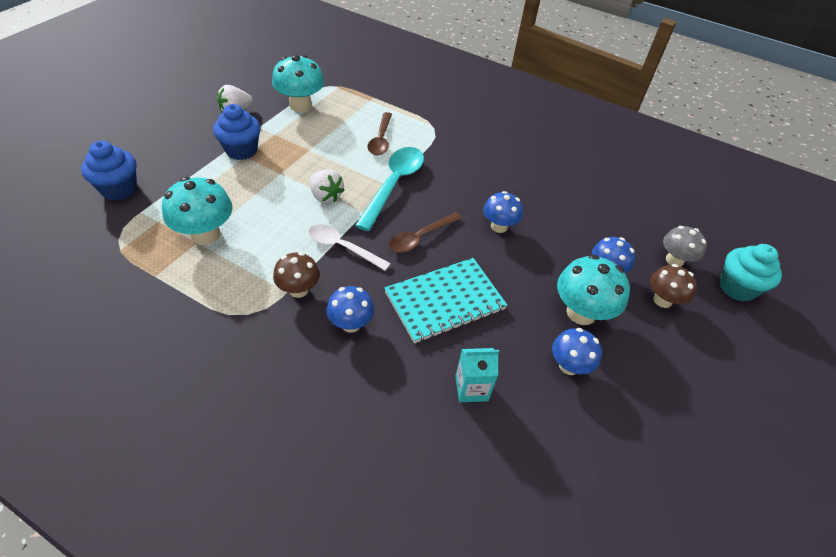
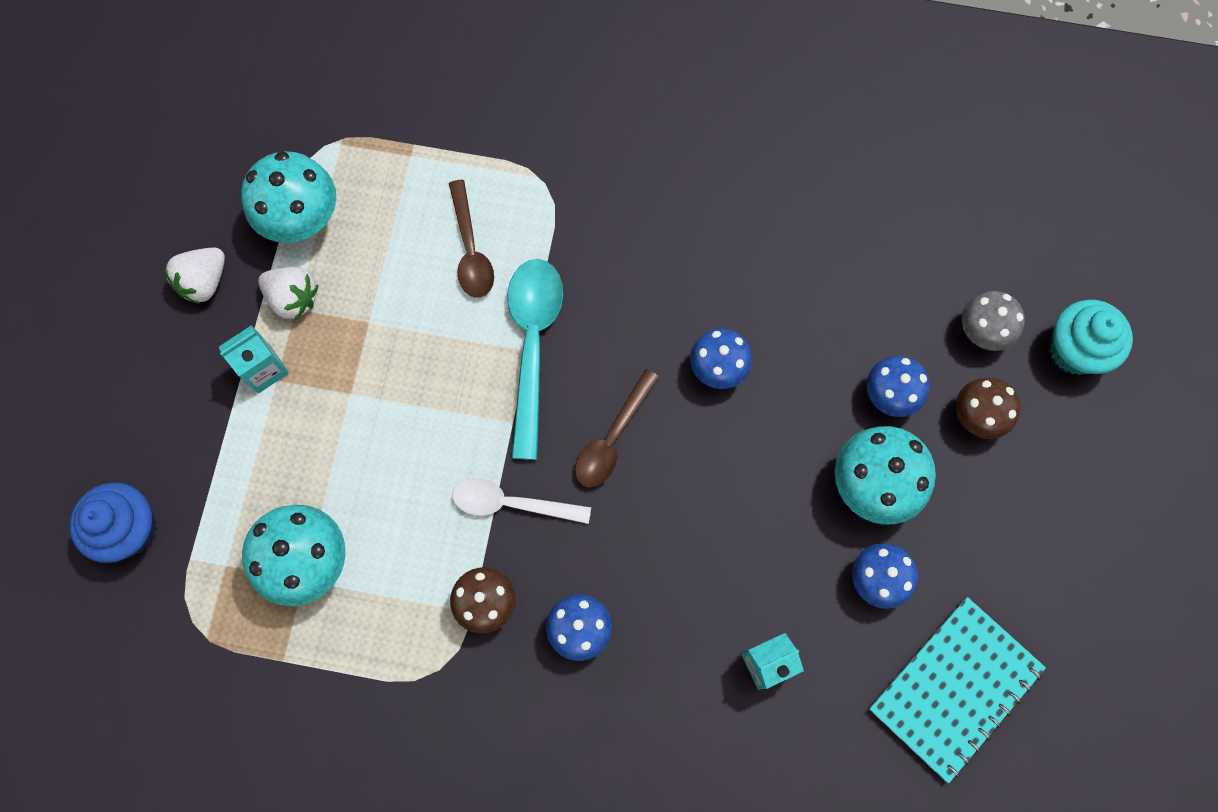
camera: 15 degrees left, 25 degrees up
(241, 150) = (264, 369): blue cupcake -> turquoise carton
(326, 196) = (442, 413): white strawberry -> white strawberry (293, 298)
(444, 301) = (687, 540): turquoise notebook -> turquoise notebook (954, 688)

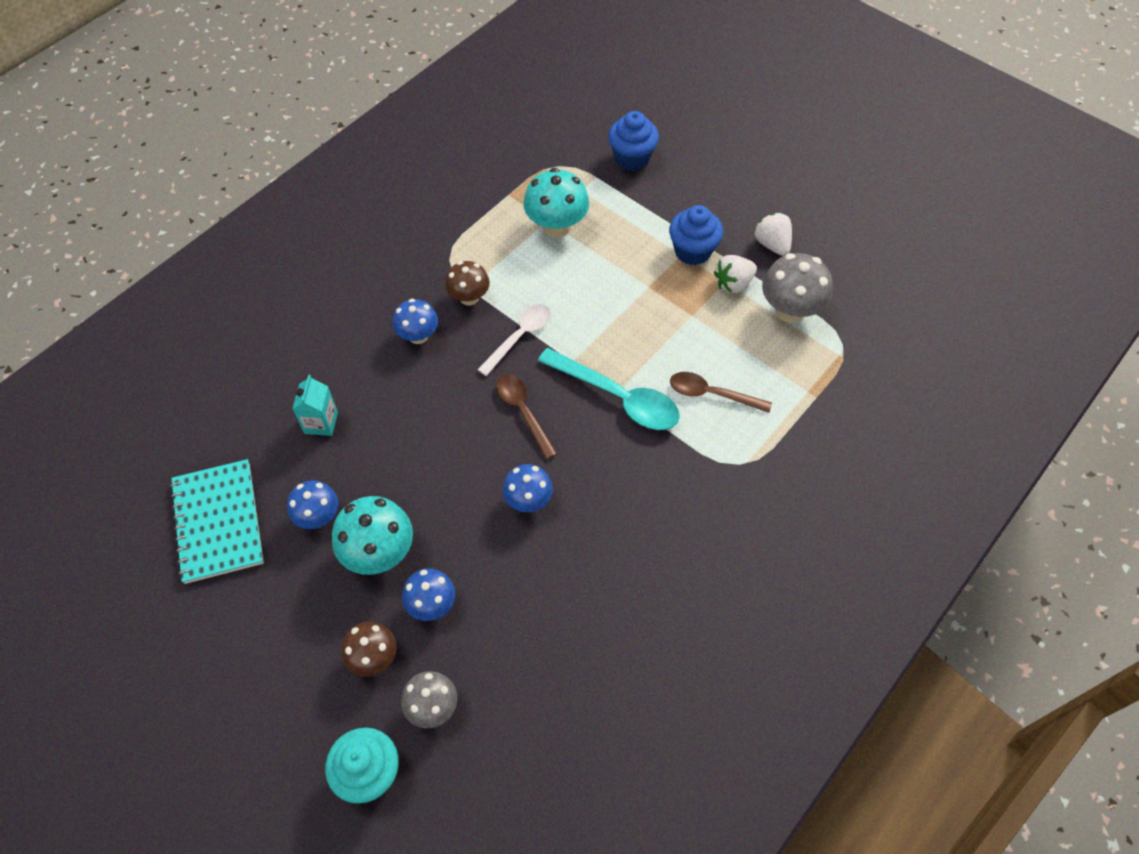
camera: 120 degrees right, 15 degrees down
(264, 369) = (692, 251): turquoise carton -> blue cupcake
(302, 219) = (790, 310): turquoise mushroom -> grey mushroom

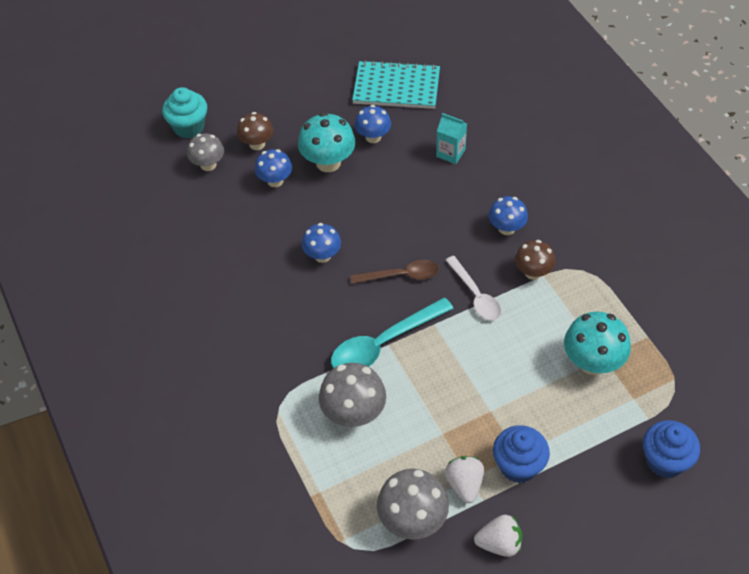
camera: 115 degrees right, 5 degrees down
(711, 394) = (353, 413): brown spoon -> grey mushroom

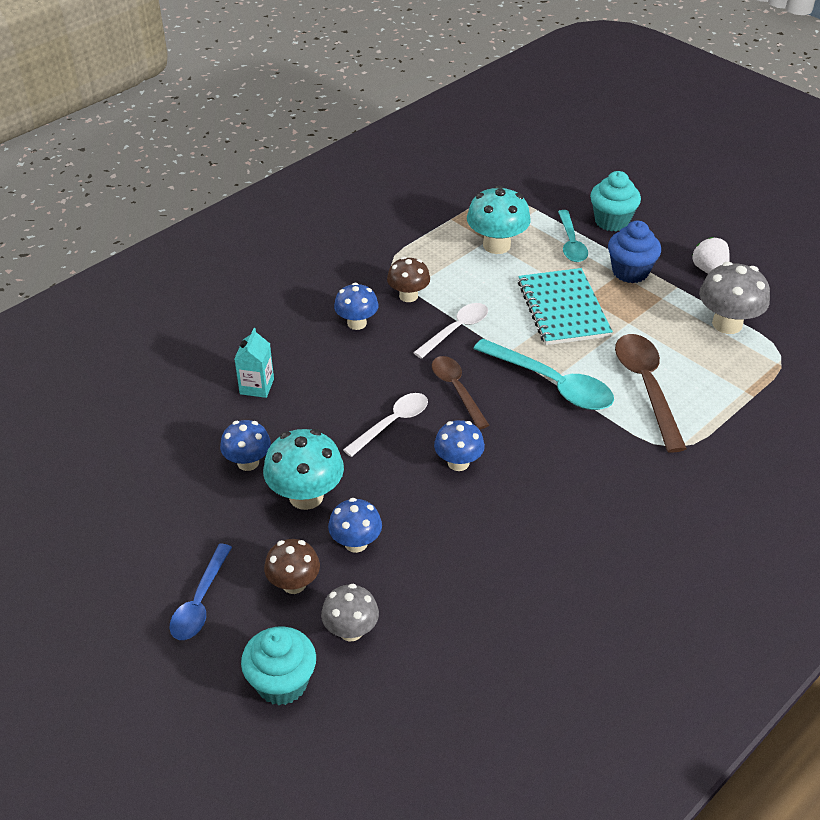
camera: 110 degrees left, 10 degrees down
(265, 99) = (200, 602): none -> blue spoon
(353, 413) = (646, 387): grey mushroom -> brown spoon
(379, 225) = (392, 423): none -> white spoon
(396, 87) = (149, 460): turquoise notebook -> turquoise notebook (563, 309)
(464, 484) = (670, 299): white strawberry -> none
(579, 429) = (571, 243): none -> turquoise spoon
(610, 483) = (611, 221): none -> turquoise cupcake
(665, 461) = (572, 197): blue cupcake -> none

